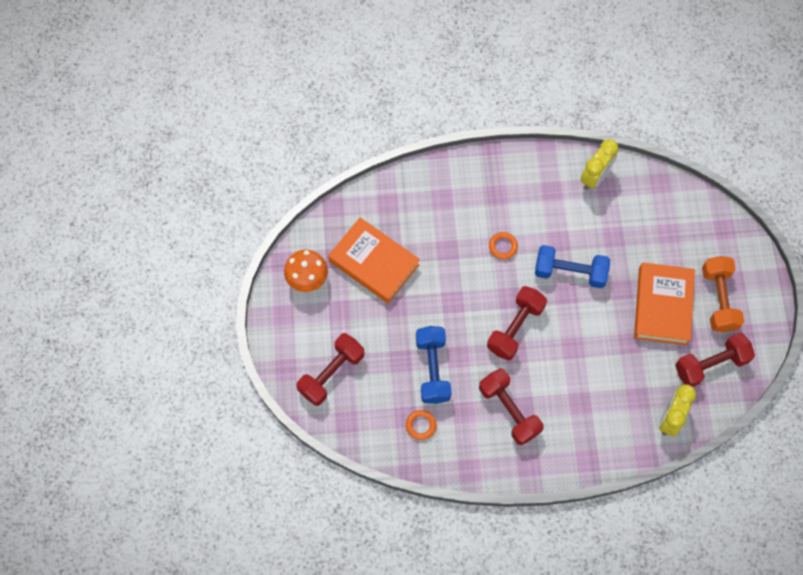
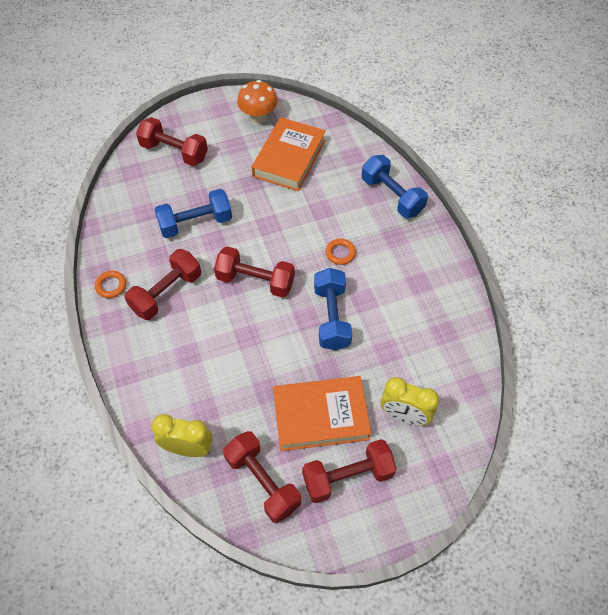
camera: 75 degrees right, 10 degrees down
(421, 425) = (138, 225): orange ring -> orange ring (111, 286)
(448, 182) = (392, 196): none -> blue dumbbell
(595, 177) = (451, 320): yellow clock -> yellow clock (404, 415)
(718, 299) = (347, 477): orange dumbbell -> red dumbbell

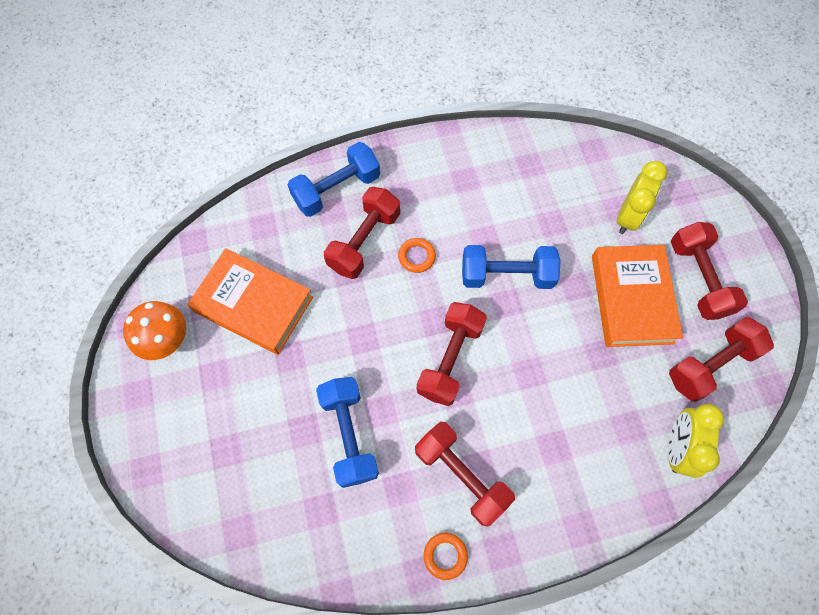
camera: 85 degrees left, 10 degrees up
(174, 152) = (211, 466): red dumbbell -> red dumbbell (364, 241)

